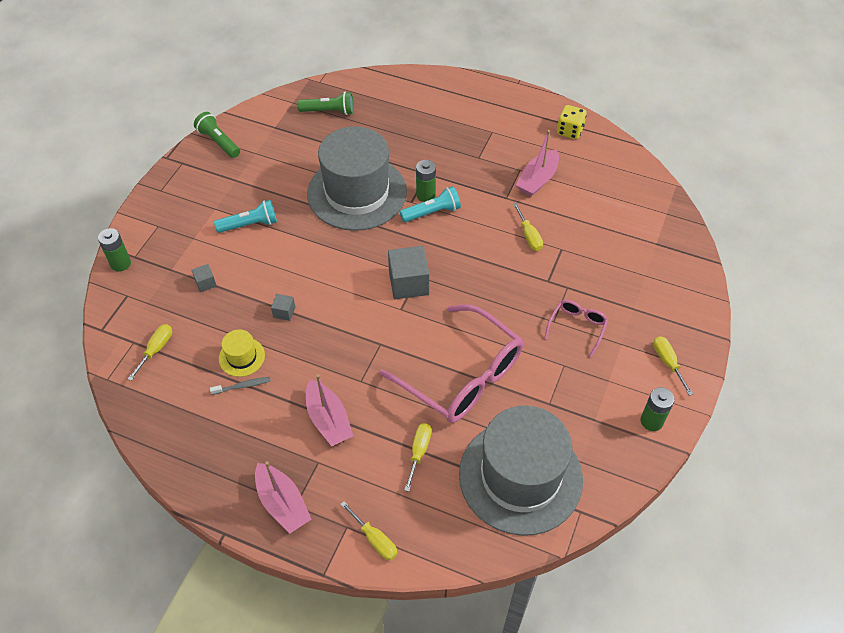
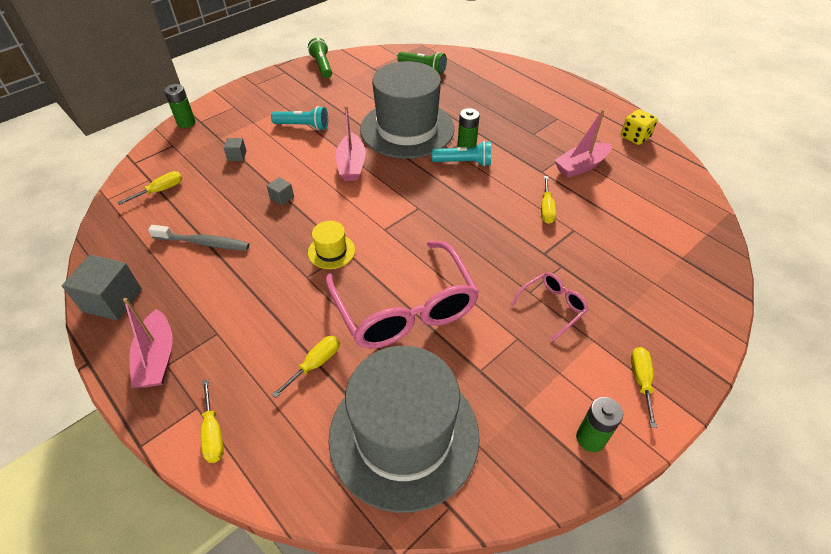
camera: 25 degrees right, 5 degrees down
(241, 357) = (221, 220): yellow hat -> yellow hat (331, 251)
(243, 386) = (204, 243): grey toothbrush -> grey toothbrush, size x1.70
(328, 420) = (253, 299): pink boat -> pink boat (351, 165)
(408, 283) = (406, 211): grey cube -> grey cube (112, 300)

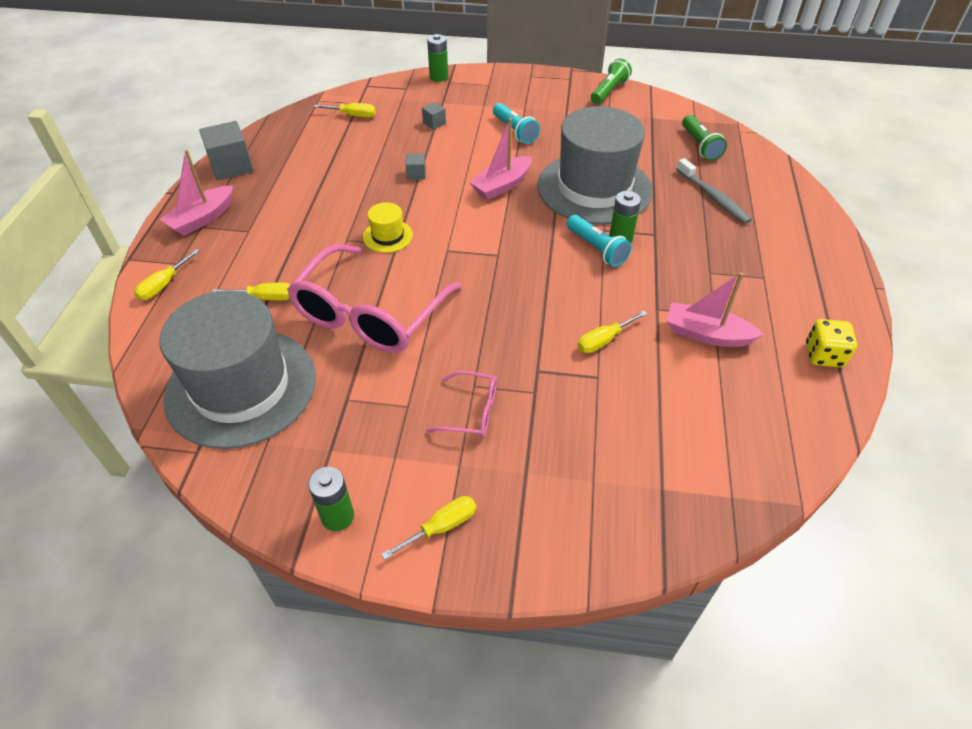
camera: 50 degrees right, 0 degrees up
(204, 243) = (325, 169): grey toothbrush -> grey toothbrush (713, 197)

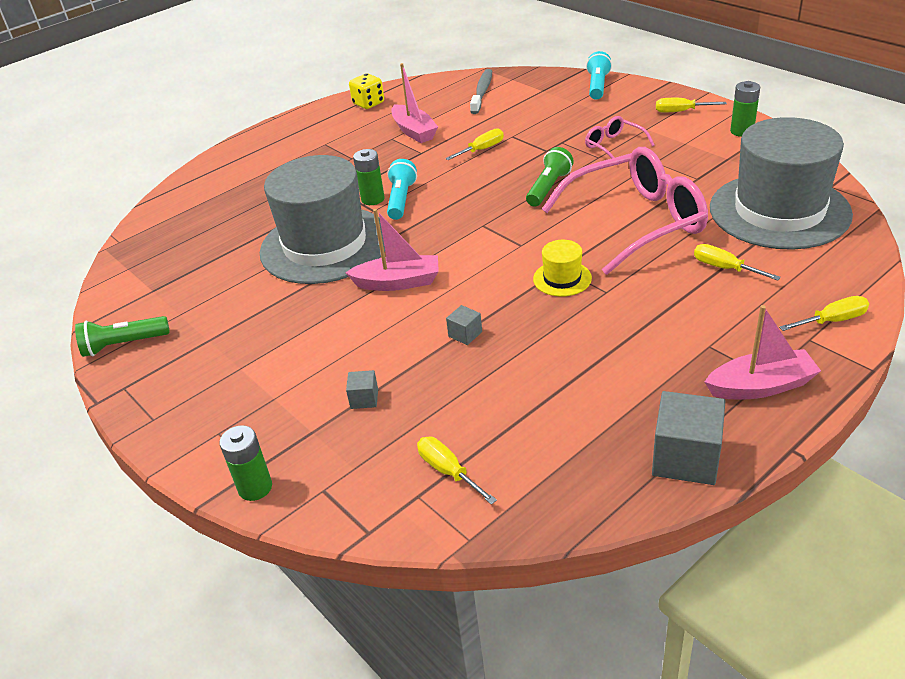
camera: 135 degrees left, 10 degrees down
(514, 131) = (297, 340): turquoise flashlight -> turquoise flashlight (597, 86)
(603, 340) = (482, 149): yellow screwdriver -> yellow screwdriver turned 45 degrees counterclockwise
(700, 146) = (176, 243): green flashlight -> green flashlight (549, 188)
(713, 197) = (254, 199): grey toothbrush -> grey toothbrush (482, 92)

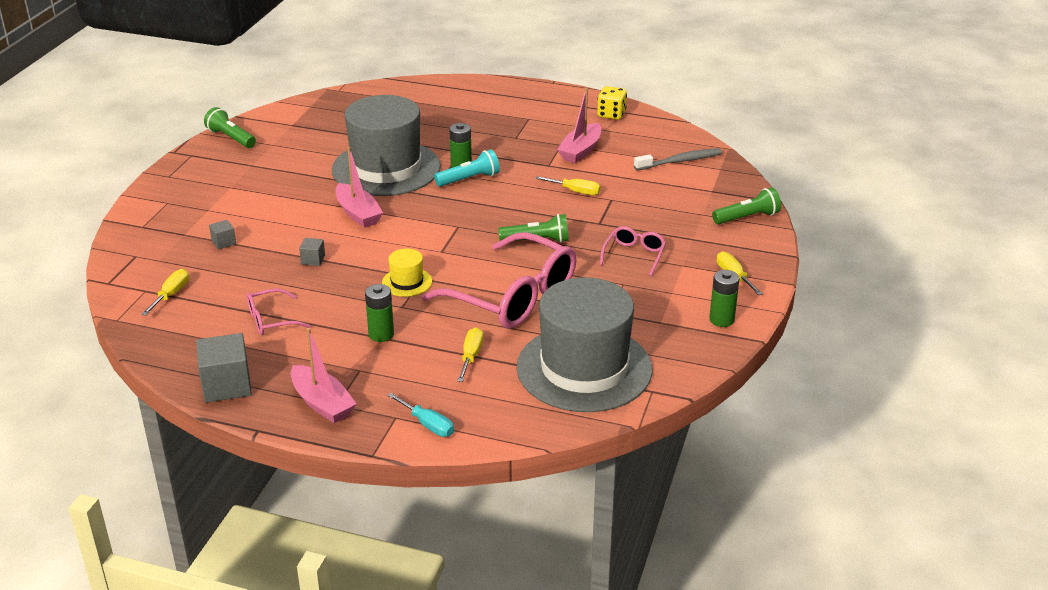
camera: 55 degrees right, 5 degrees down
(255, 487) = (127, 232): green battery -> green battery (381, 334)
(568, 393) = (270, 320): none -> pink glasses
(597, 86) = (747, 217): turquoise flashlight -> green flashlight
(832, 320) = (428, 425): yellow screwdriver -> turquoise screwdriver

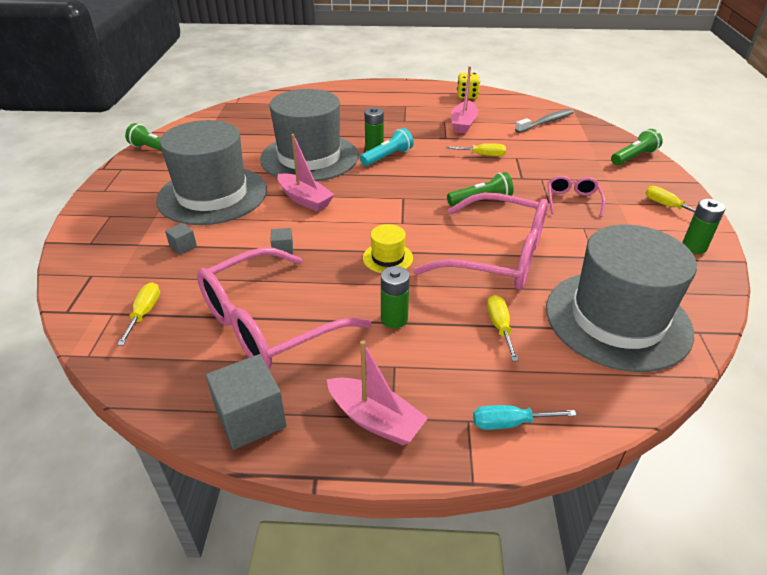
camera: 15 degrees left, 5 degrees up
(270, 196) = (212, 195): none -> grey hat
(270, 320) = (268, 324): pink glasses -> pink glasses, size x2.16
(428, 425) = (509, 423): turquoise screwdriver -> turquoise screwdriver turned 150 degrees clockwise

